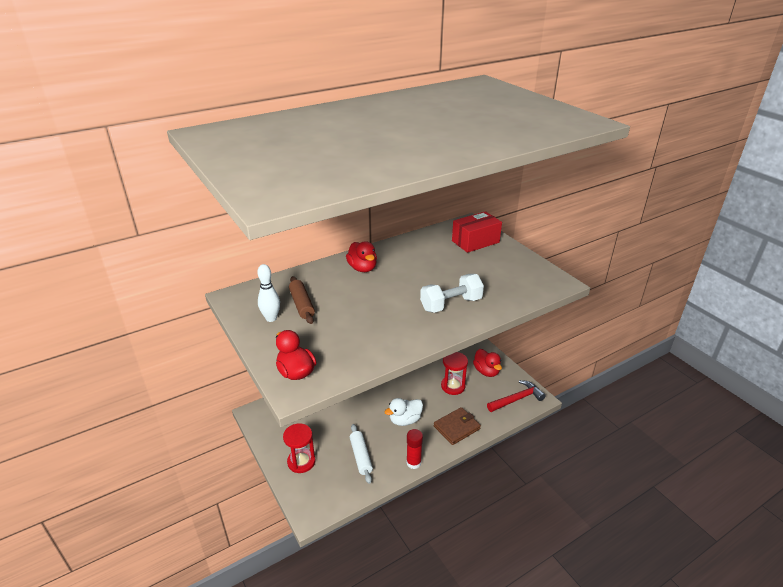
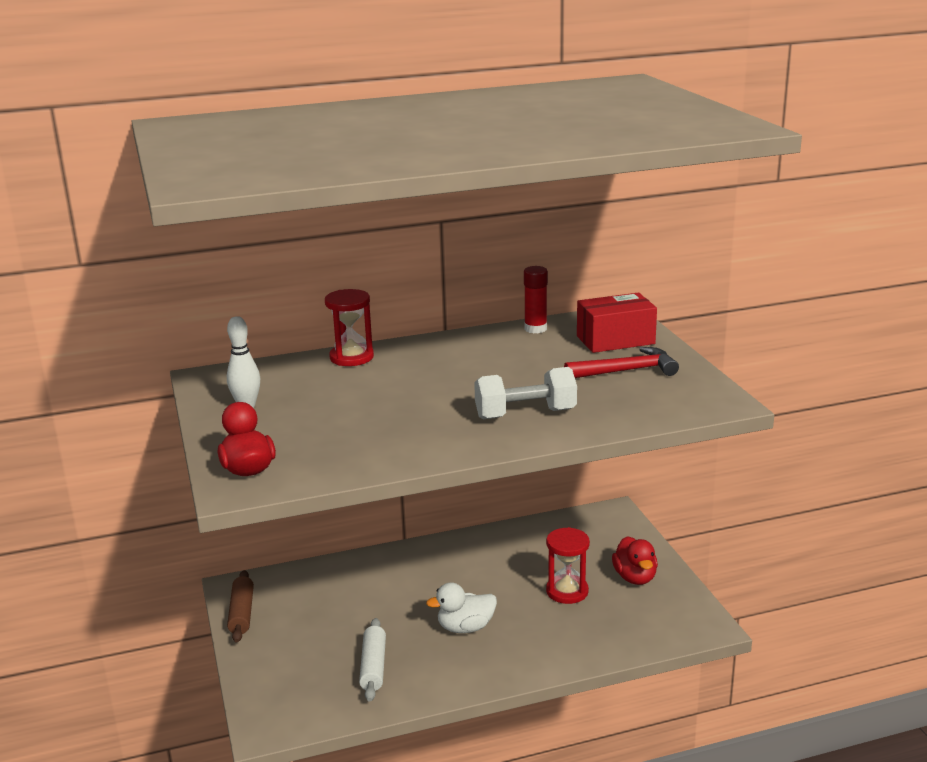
camera: 15 degrees right, 10 degrees down
(301, 462) = (278, 660): red hourglass -> red hourglass (351, 357)
(302, 305) = (299, 394): brown rolling pin -> brown rolling pin (241, 613)
(362, 268) = (414, 359): red duck -> none
(413, 462) = (455, 687): red glue stick -> red glue stick (535, 329)
(456, 427) = (548, 649): brown wallet -> none
(517, 399) = (671, 623): red hammer -> red hammer (626, 371)

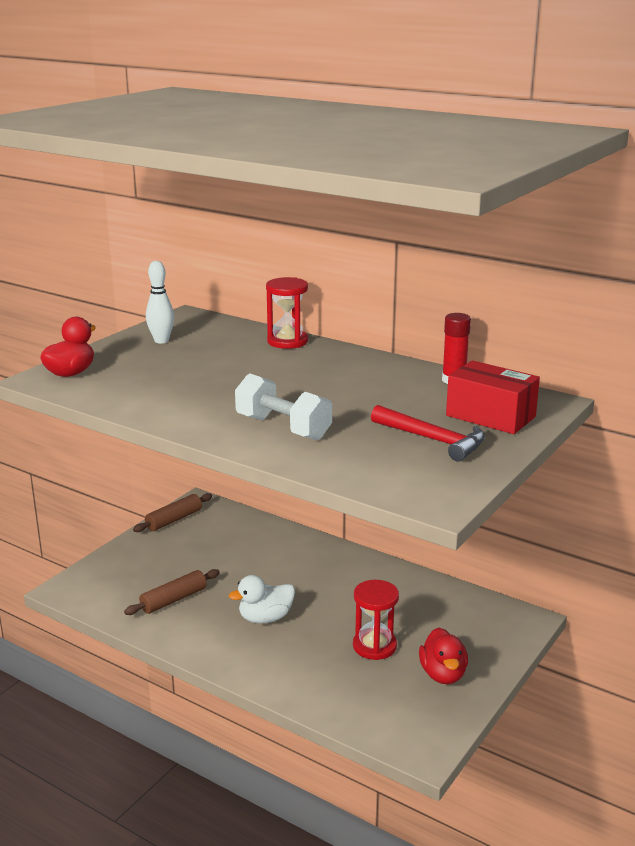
camera: 50 degrees right, 0 degrees up
(373, 666) = (173, 600): white rolling pin -> brown rolling pin
(465, 628) = (265, 618): white duck -> white duck turned 60 degrees counterclockwise
(635, 577) = (443, 674): red duck -> red duck turned 45 degrees counterclockwise

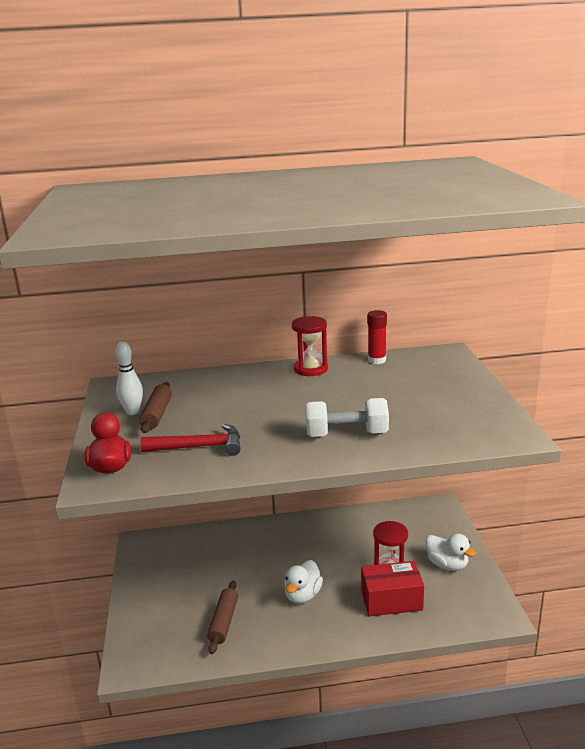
camera: 40 degrees left, 0 degrees up
(174, 520) = (138, 564): brown rolling pin -> brown rolling pin (157, 414)
(287, 341) = (226, 376): red hourglass -> red hourglass (310, 369)
(433, 440) = (441, 401): red hammer -> red hammer (199, 447)
(443, 674) = (447, 565): red duck -> white duck
(490, 416) = (439, 373): red box -> red box (391, 600)

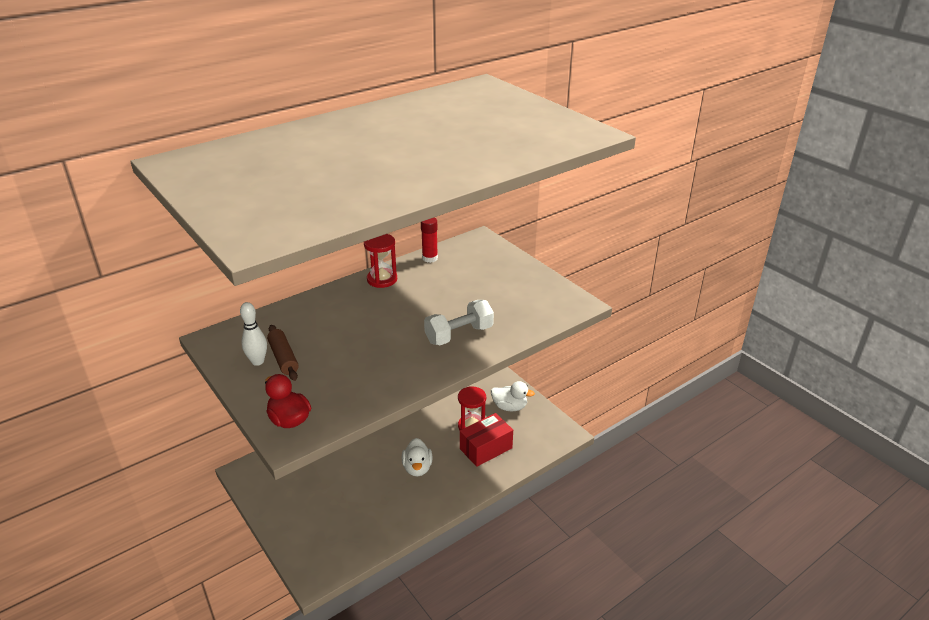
camera: 30 degrees left, 10 degrees up
(199, 447) = (350, 379): red hammer -> none
(223, 622) = (368, 512): brown rolling pin -> none

